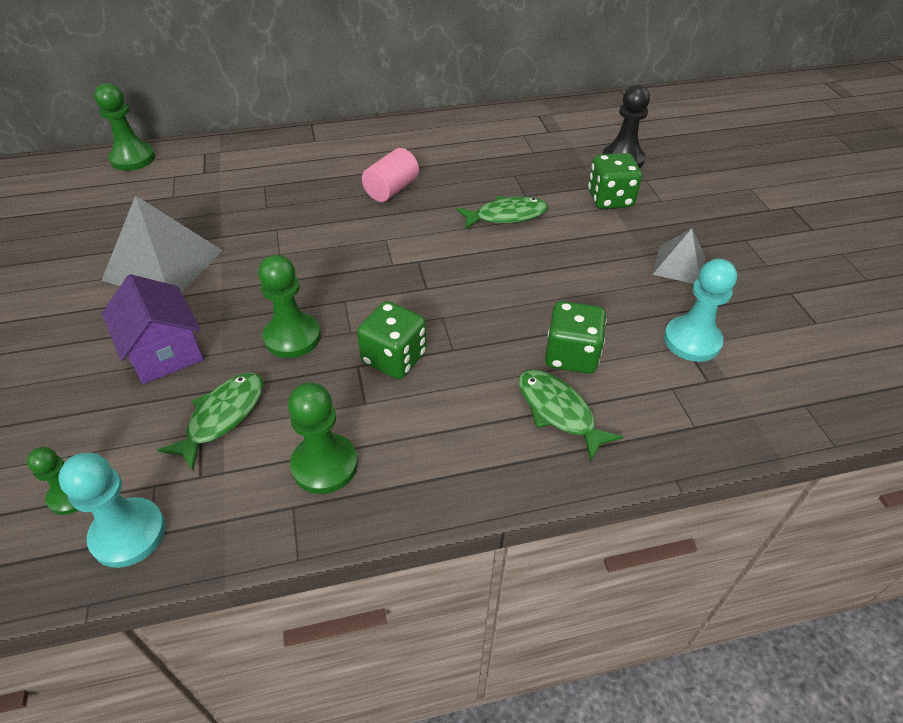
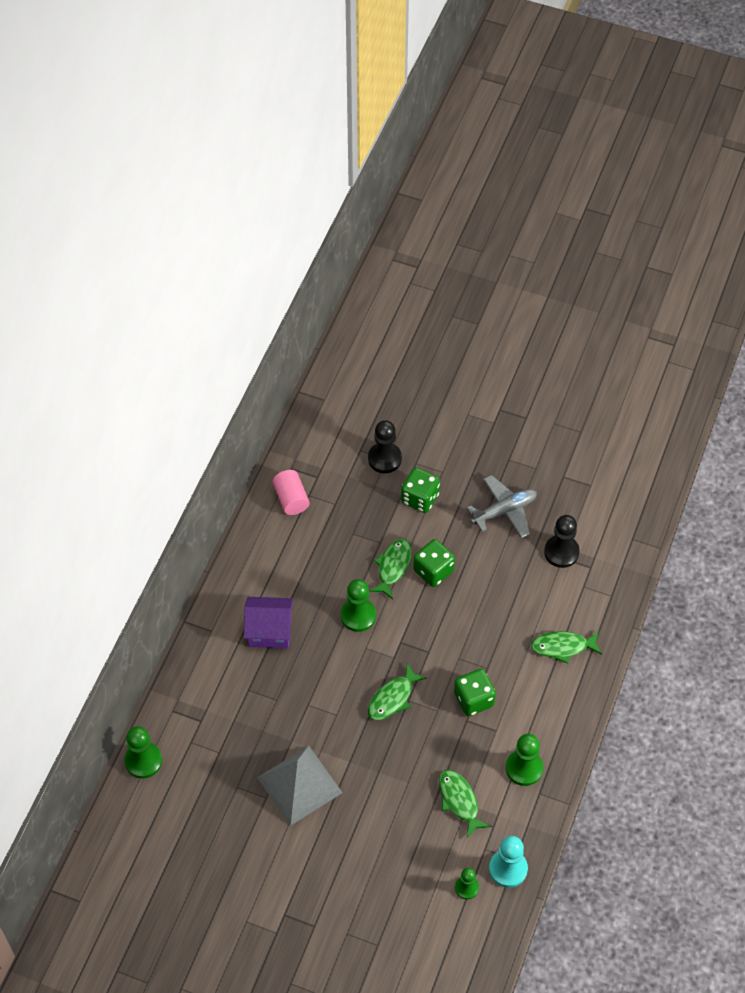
camera: 55 degrees left, 10 degrees up
(164, 351) = (386, 811): purple house -> purple house (269, 630)
(292, 337) = (421, 741): green pawn -> green pawn (358, 616)
(336, 286) = (393, 698): none -> green fish
(391, 189) = (314, 615): pink cylinder -> pink cylinder (291, 499)
(571, 355) = (531, 615): green dice -> green dice (433, 571)
(679, 265) = (504, 511): grey pyramid -> grey plane
(692, 341) = (561, 552): turquoise pawn -> black pawn

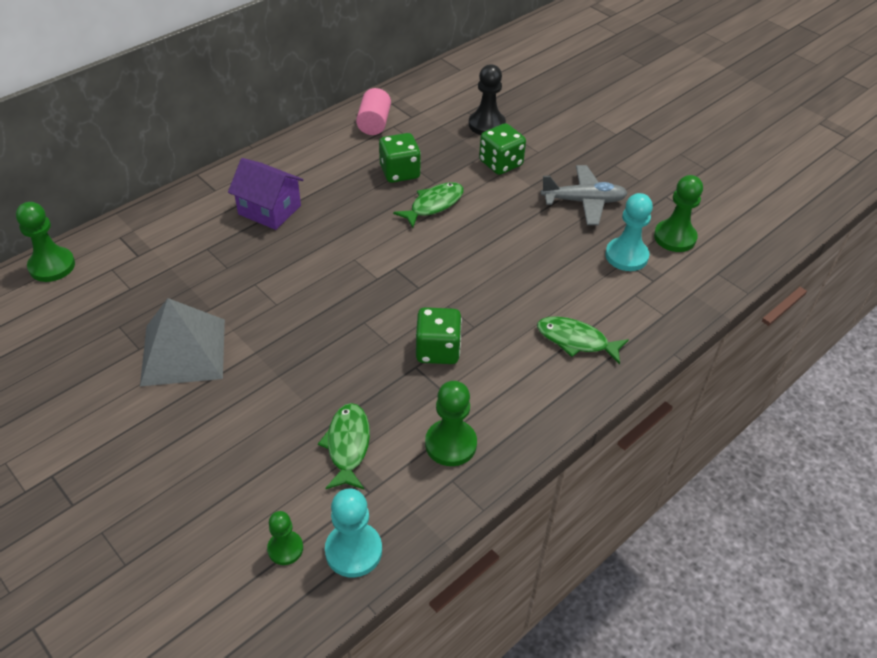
camera: 25 degrees right, 10 degrees down
(358, 616) = (367, 230): green pawn -> green pawn (674, 237)
(393, 698) = (348, 313): green fish -> none
(433, 571) = (473, 222): green dice -> green dice (400, 172)
(561, 552) = (626, 256): black pawn -> turquoise pawn

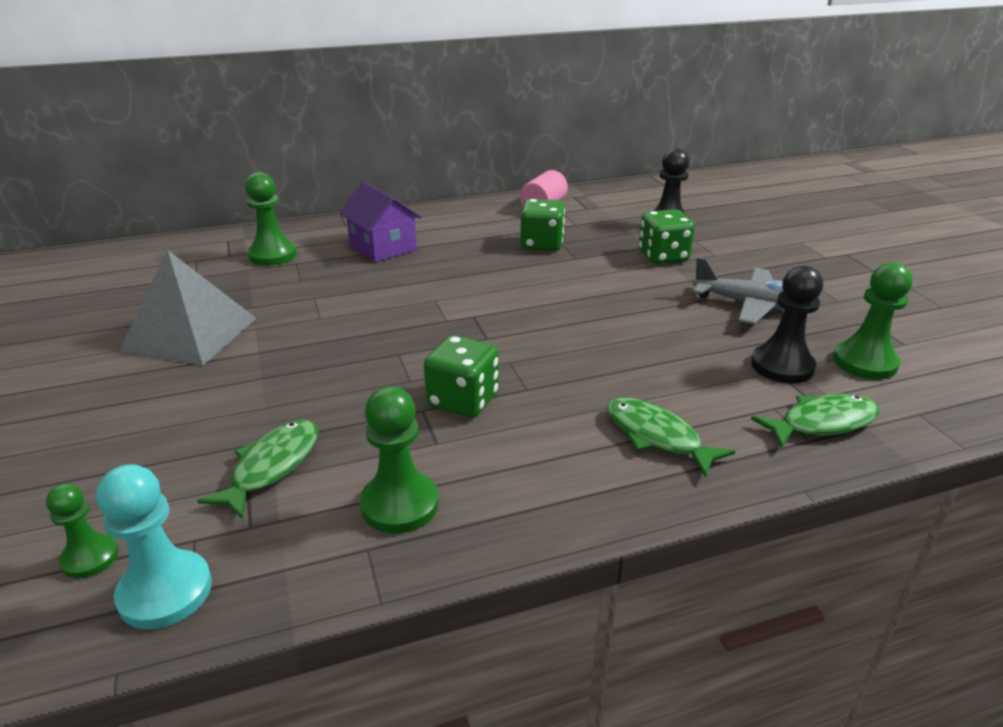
camera: 25 degrees right, 15 degrees down
(52, 266) = (149, 248): green pawn -> green pawn (272, 255)
(433, 205) = (559, 275): green fish -> green fish (822, 423)
(626, 256) = (782, 366): turquoise pawn -> black pawn

